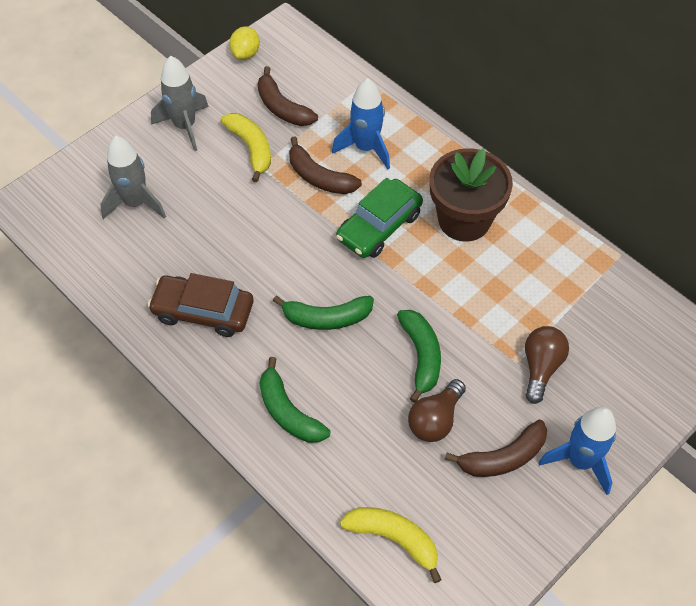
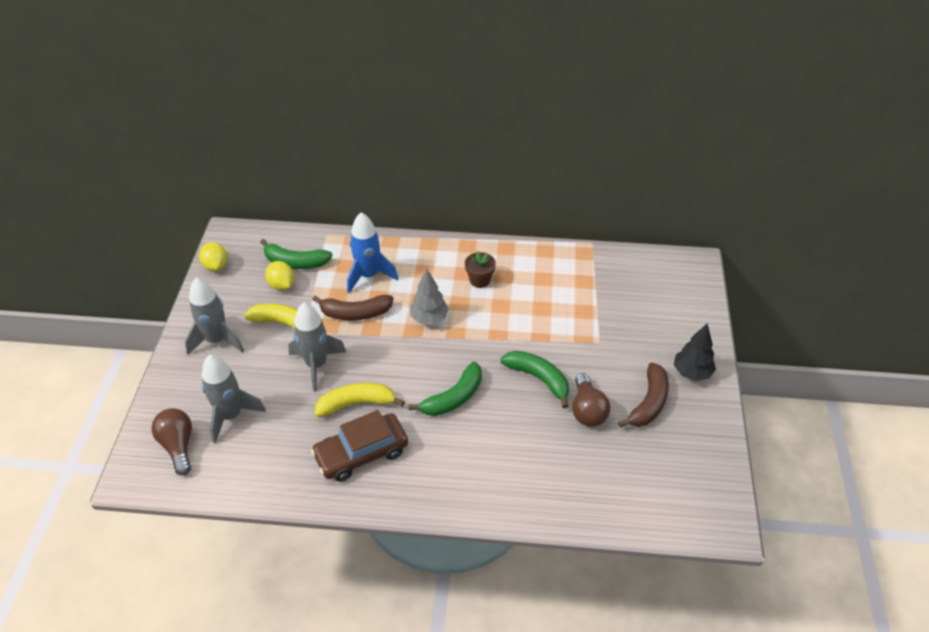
camera: 40 degrees left, 10 degrees down
(242, 204) = (317, 365): none -> grey rocket
(282, 108) = (281, 285): brown banana -> yellow lemon
(288, 412) = (490, 474): green banana -> green banana (295, 262)
(379, 226) = (429, 318): green car -> grey tree
(393, 539) = (638, 500): yellow banana -> yellow banana (356, 404)
(464, 220) = (479, 280): brown flower pot -> brown flower pot, size x0.47
(541, 367) = (615, 335): brown light bulb -> brown light bulb (178, 446)
(580, 461) = (692, 372): blue rocket -> black tree

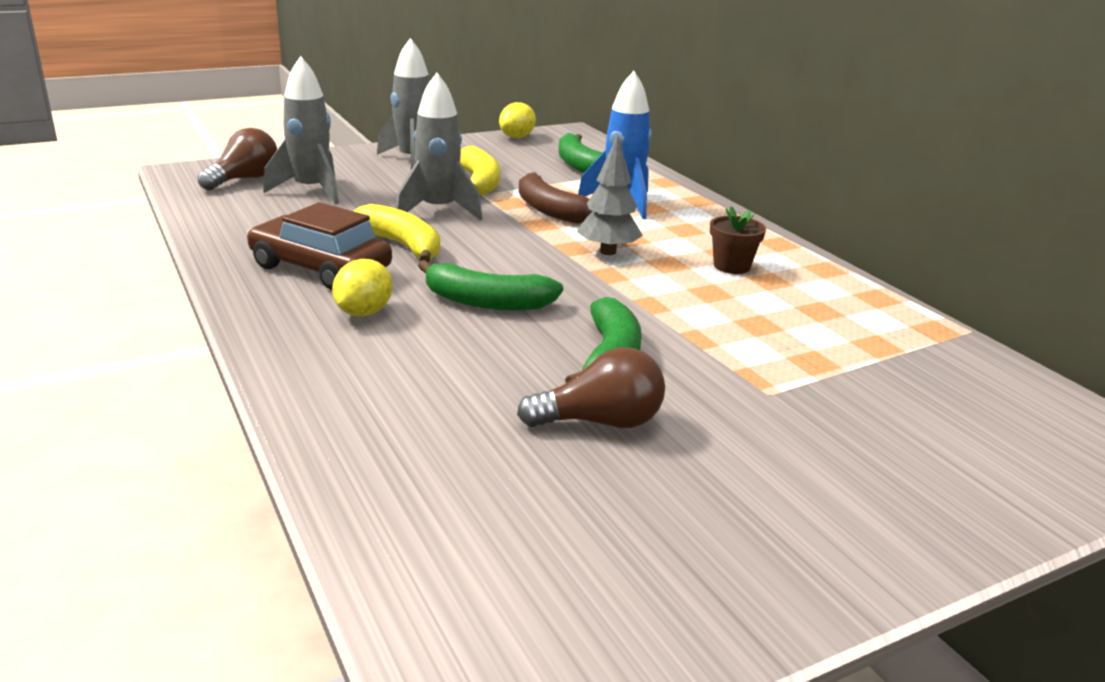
camera: 55 degrees right, 20 degrees down
(281, 285) = (536, 167): yellow lemon -> yellow lemon (363, 312)
(587, 410) = (600, 422): brown light bulb -> brown light bulb turned 150 degrees counterclockwise
(649, 402) = (705, 488): brown banana -> none
(692, 372) = (859, 526): black tree -> none

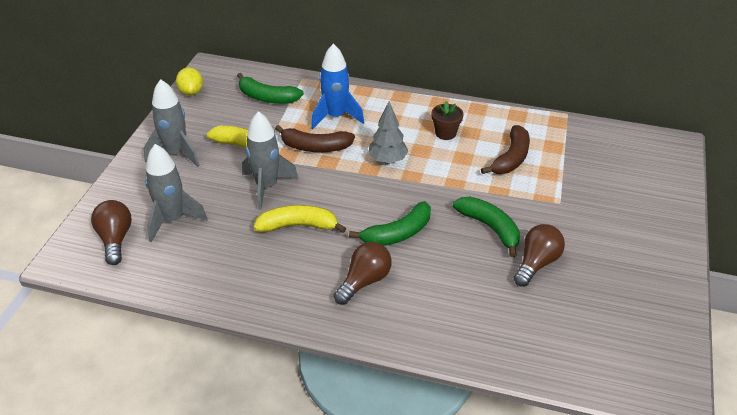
camera: 45 degrees left, 15 degrees up
(320, 268) = (293, 271): brown car -> none
(363, 312) = (364, 281): yellow lemon -> brown light bulb
(781, 323) = (511, 158): none -> brown banana

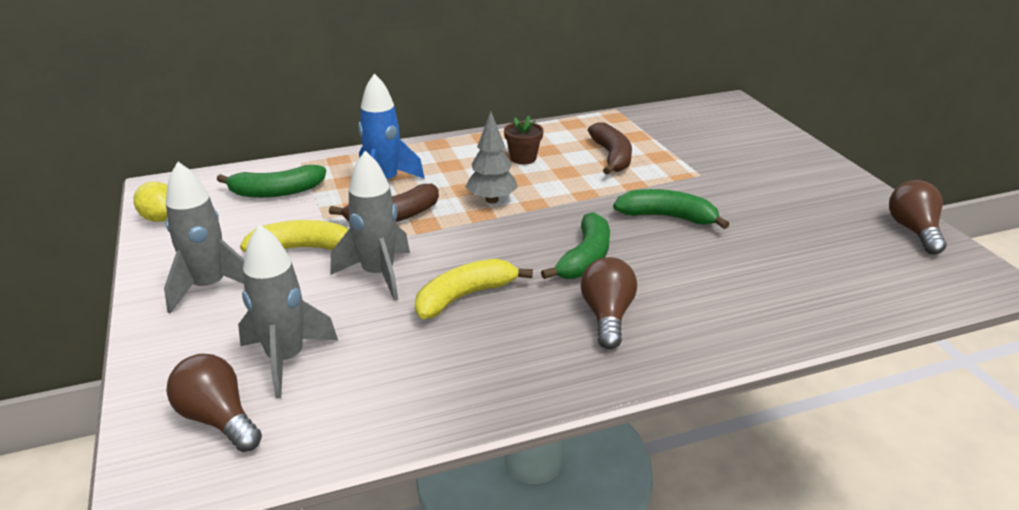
camera: 35 degrees left, 10 degrees down
(536, 263) = (747, 228): brown light bulb -> brown light bulb (914, 231)

